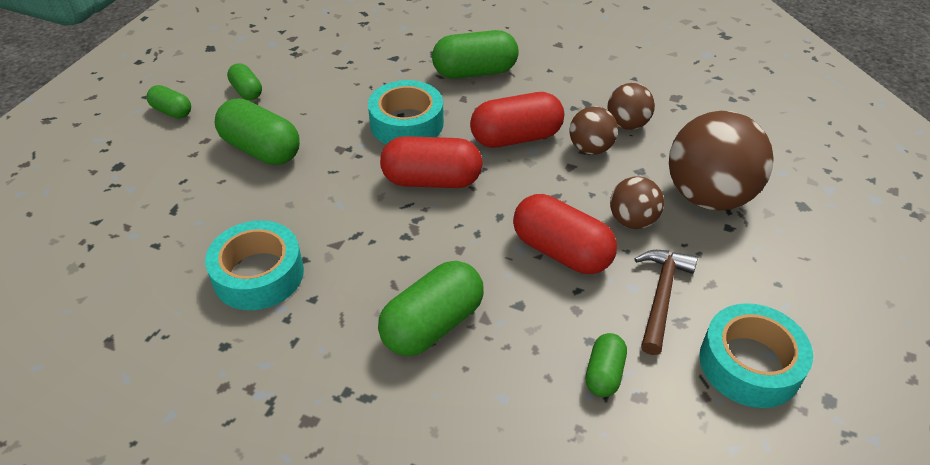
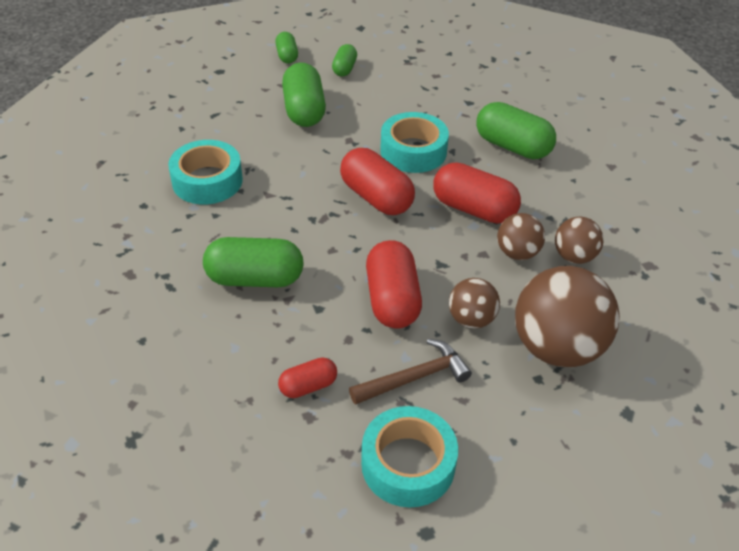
camera: 45 degrees right, 0 degrees up
(604, 373) = (308, 386): green capsule -> red capsule

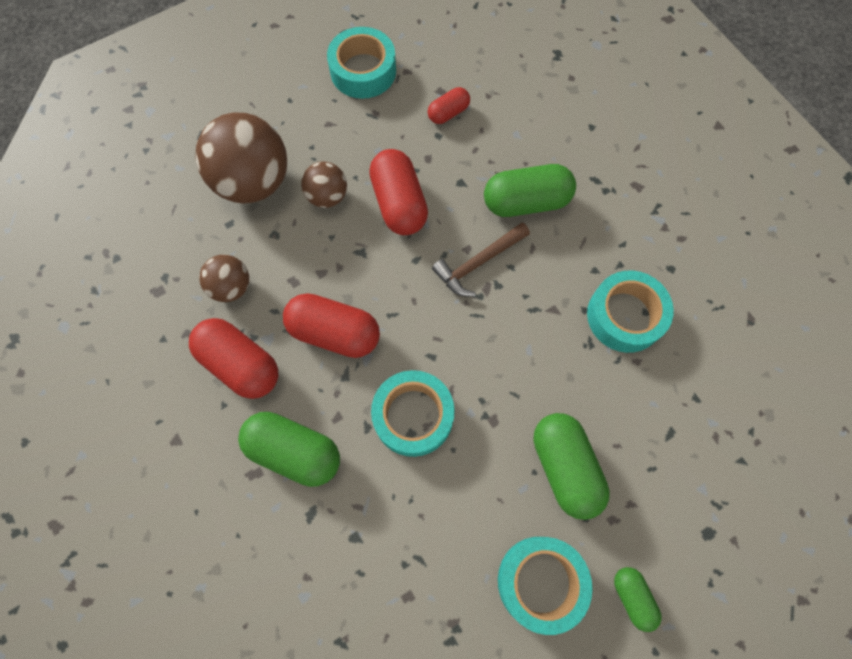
camera: 170 degrees right, 25 degrees up
(344, 69) = (541, 582): green capsule -> turquoise tape
(376, 197) = (440, 328): red capsule -> red capsule (240, 364)
(414, 377) = (368, 134): brown hammer -> brown hammer (478, 263)
(517, 253) = (287, 280): brown ball -> none

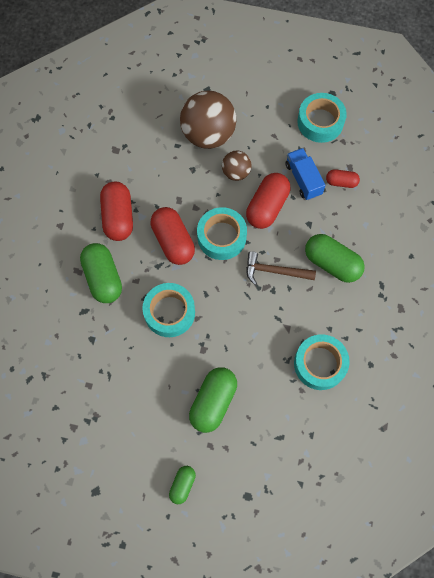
camera: 45 degrees right, 0 degrees up
(231, 287) = (149, 177): brown ball -> none
(406, 143) = (303, 179): none -> blue truck
(541, 582) = (150, 437): turquoise tape -> turquoise tape (221, 237)

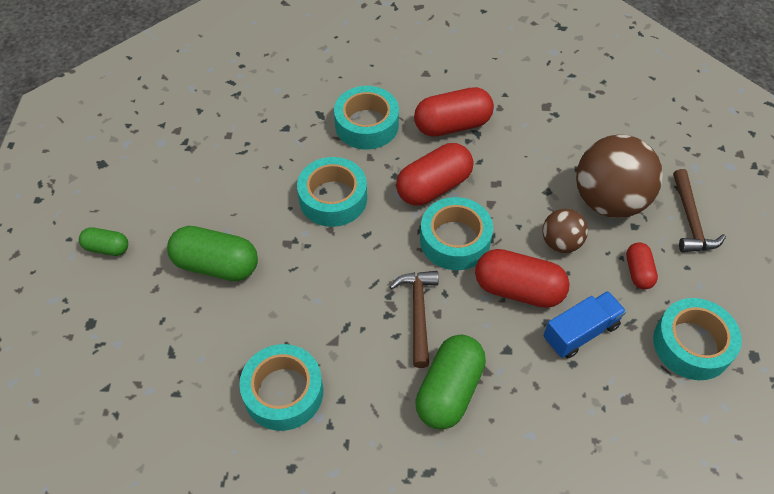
camera: 80 degrees right, 15 degrees down
(103, 278) = (366, 125): green capsule -> turquoise tape
(233, 92) = (690, 220): none -> brown hammer
(341, 182) = (594, 389): red capsule -> red capsule (638, 272)

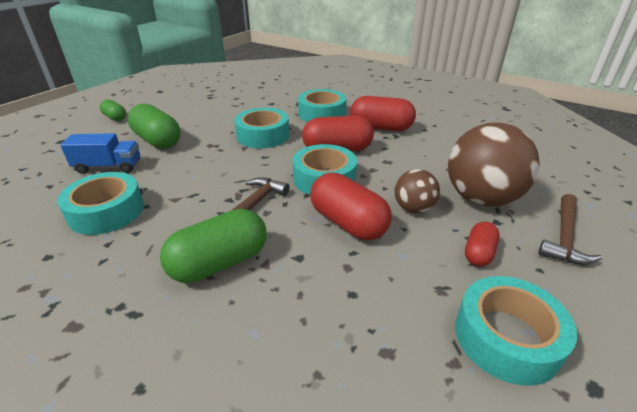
camera: 30 degrees right, 20 degrees down
(580, 332) = (381, 273): blue truck -> blue truck (108, 167)

